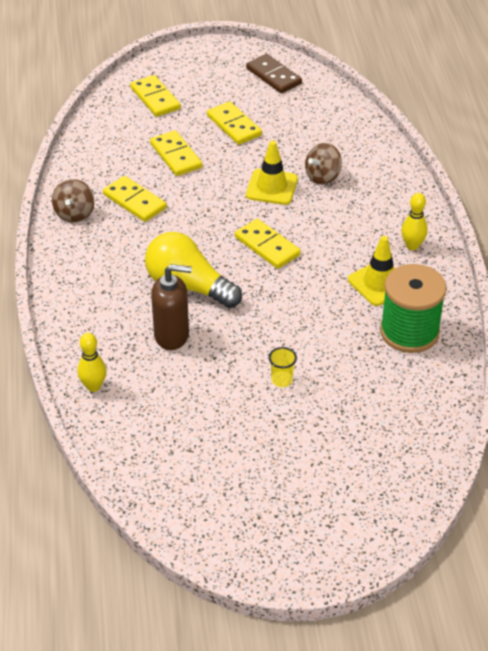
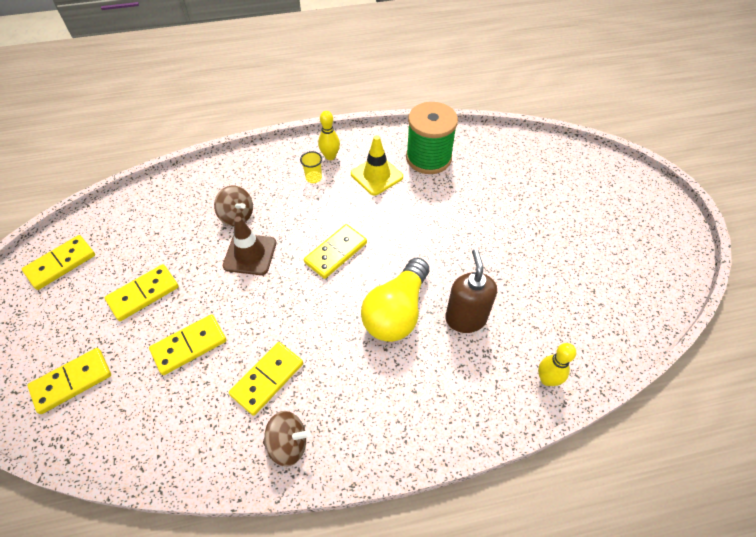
camera: 95 degrees left, 10 degrees up
(271, 187) = (250, 254): yellow traffic cone -> brown traffic cone
(273, 76) = (61, 264): brown domino -> yellow domino
(282, 380) = (499, 233): yellow cup -> yellow cup (313, 178)

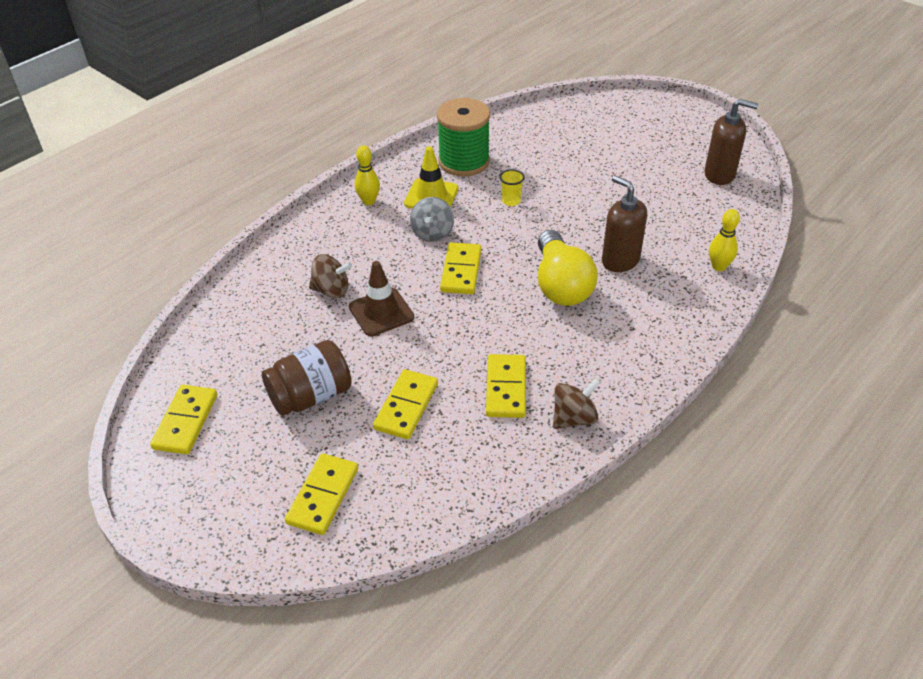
camera: 35 degrees left, 10 degrees down
(143, 294) = (311, 396): yellow domino -> brown jar
(313, 178) = (372, 225): yellow cup -> yellow cup (511, 201)
(347, 208) = (432, 233): none -> grey spinning top
(636, 285) = (719, 175): none -> brown soap dispenser

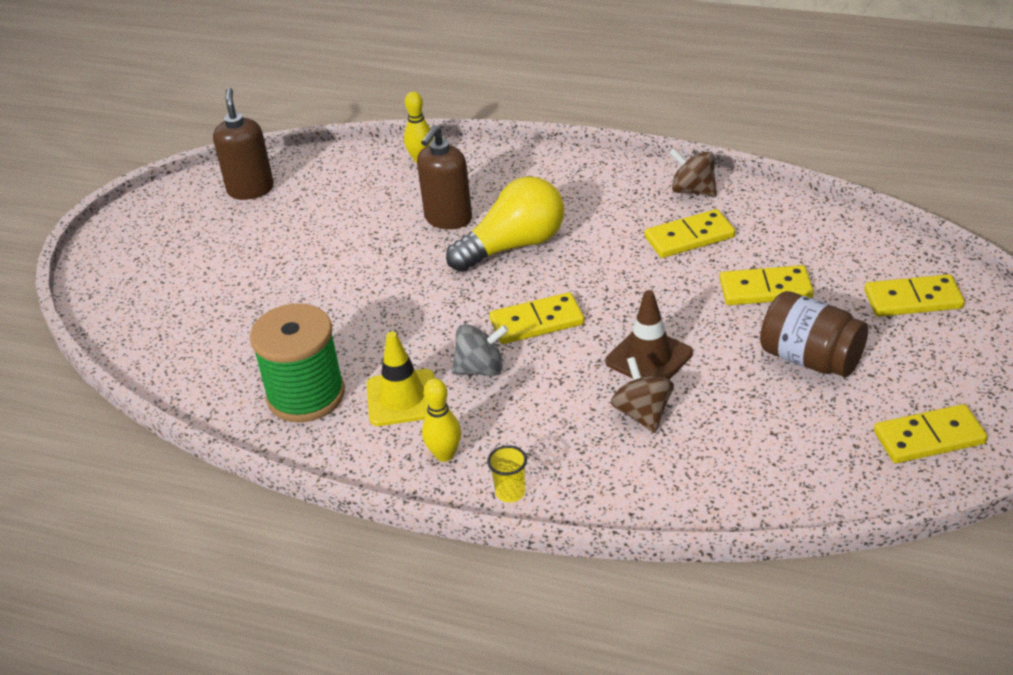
camera: 110 degrees left, 5 degrees down
(511, 201) = (378, 325): yellow cup -> yellow cup (510, 492)

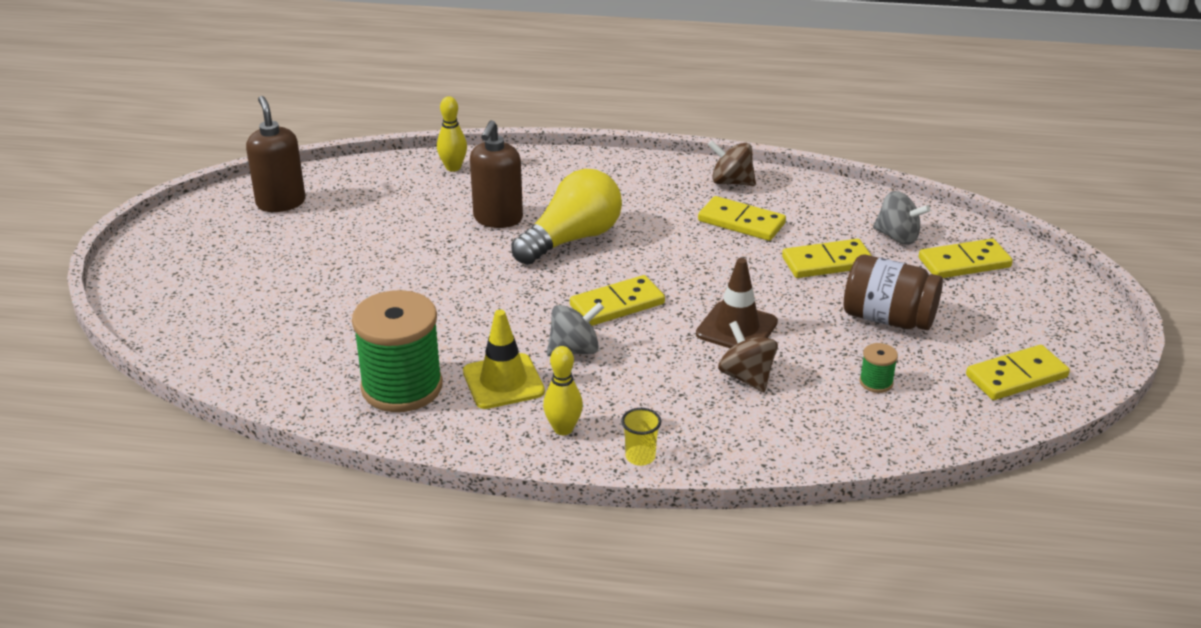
camera: 15 degrees left, 5 degrees down
(689, 237) = (741, 222): yellow domino -> yellow domino turned 60 degrees clockwise
(775, 431) = (876, 382): none -> green spool
(849, 264) = (897, 237): none -> grey spinning top

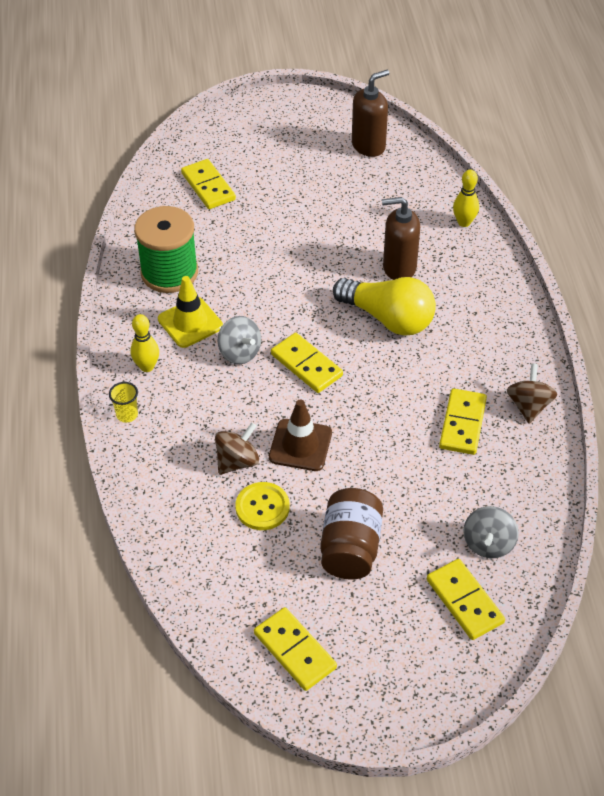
camera: 75 degrees right, 15 degrees up
(819, 369) = (262, 507): none -> yellow button
(827, 262) = (422, 494): yellow domino -> yellow domino (208, 186)
(876, 382) = (256, 548): green spool -> none

